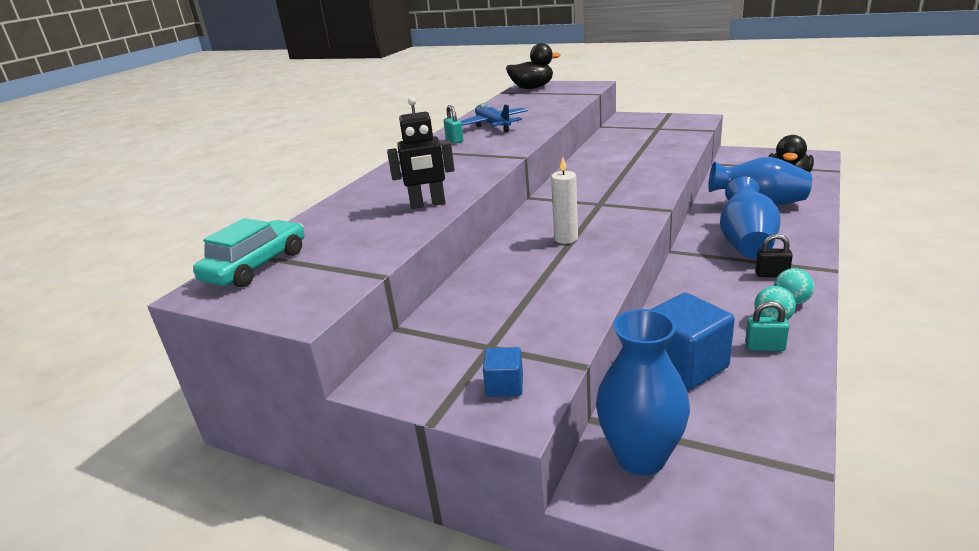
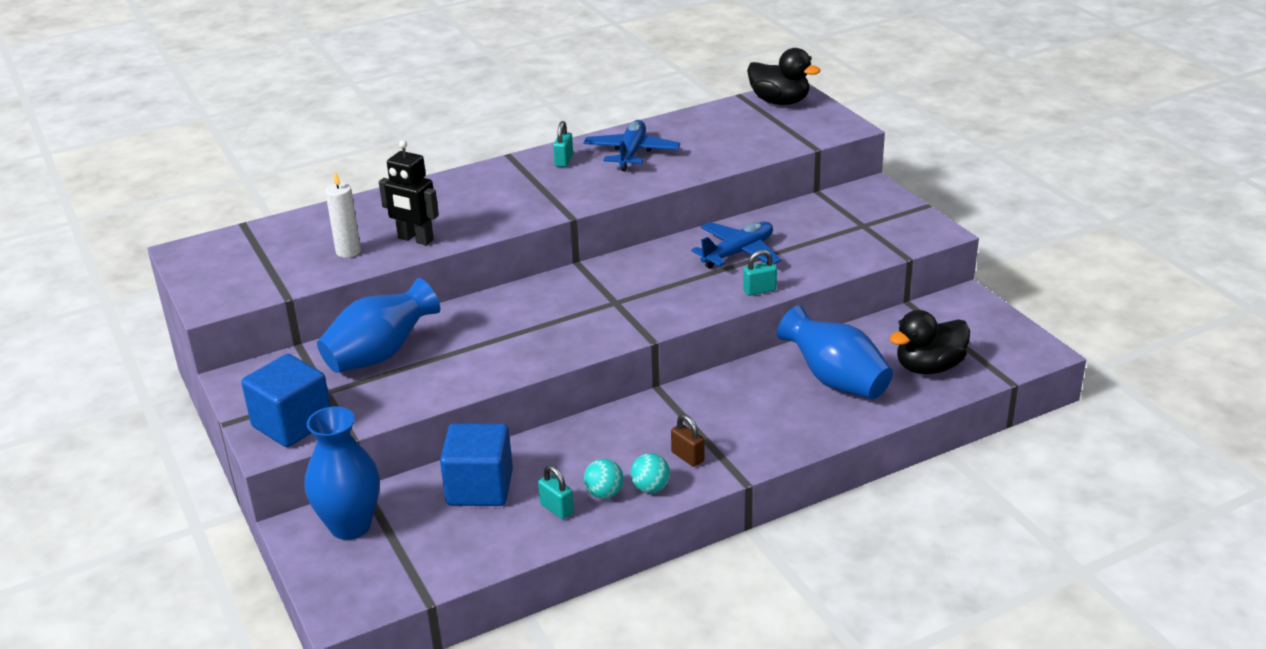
camera: 35 degrees right, 5 degrees up
(256, 266) = (236, 245): turquoise car -> none
(504, 386) = (292, 424): blue cube -> blue cube, size x2.06
(566, 238) = (523, 326): white candle -> white candle (348, 251)
(620, 159) = (738, 253): none -> blue plane
(671, 167) = (759, 290): none -> turquoise padlock
(746, 243) = (733, 415): blue vase -> blue vase (380, 355)
(772, 274) = (687, 457): black padlock -> brown padlock

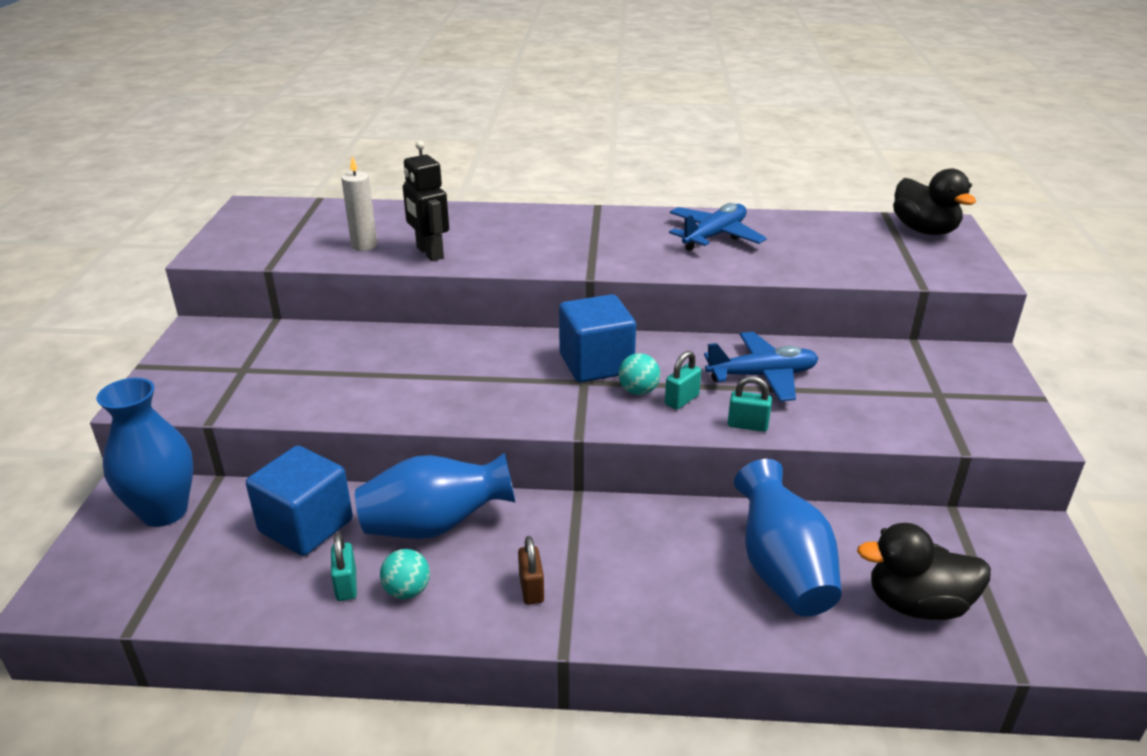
camera: 30 degrees right, 0 degrees up
(292, 424) = (182, 388): blue cube -> blue cube (596, 364)
(380, 355) = (324, 352): blue vase -> blue vase (434, 526)
(564, 161) = (641, 224): turquoise padlock -> turquoise padlock (681, 400)
(650, 488) = (458, 608): turquoise ball -> turquoise ball (638, 391)

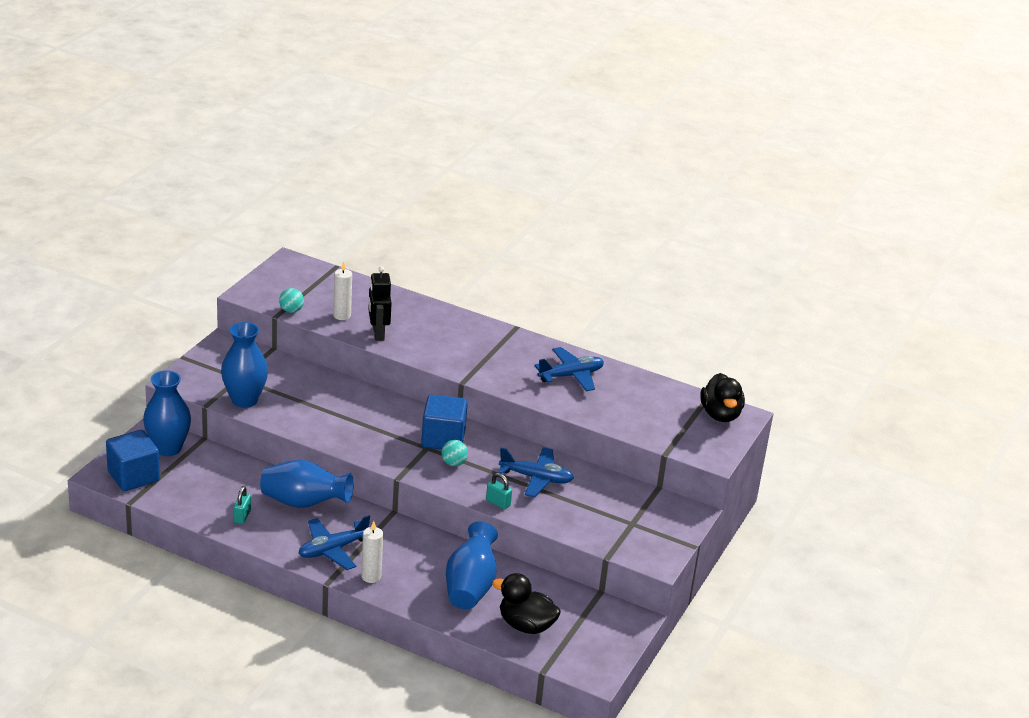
camera: 20 degrees right, 0 degrees up
(269, 397) = (244, 400): none -> blue vase
(306, 526) = (237, 480): blue cube -> blue cube (133, 476)
(407, 591) = (270, 529): turquoise ball -> turquoise ball (291, 310)
(531, 589) = (333, 550): brown padlock -> blue plane
(624, 613) = (371, 576): none -> white candle
(681, 400) = (474, 476): turquoise padlock -> none

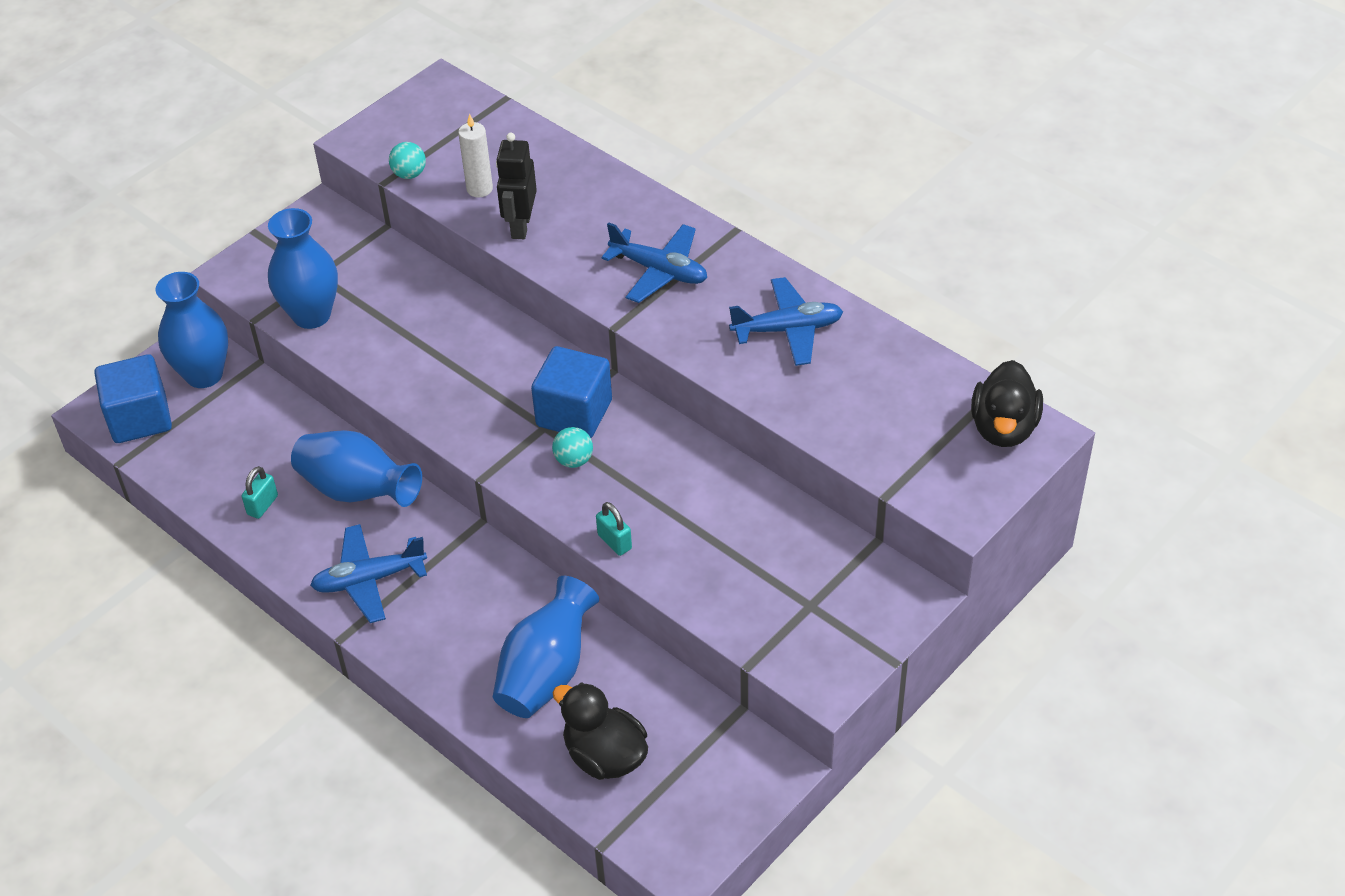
camera: 20 degrees right, 15 degrees up
(371, 576) = (407, 635): white candle -> none
(536, 478) = (690, 502): blue plane -> blue plane (659, 271)

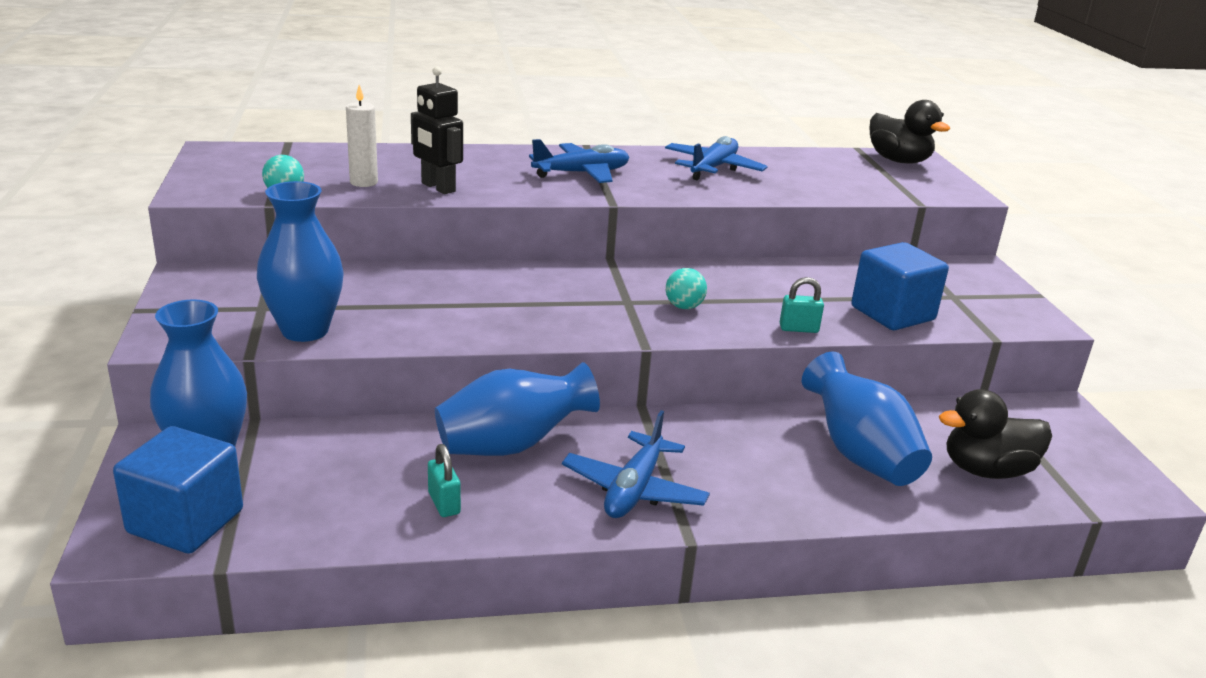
camera: 55 degrees left, 20 degrees down
(574, 413) = (632, 286): blue cube -> blue cube (892, 313)

